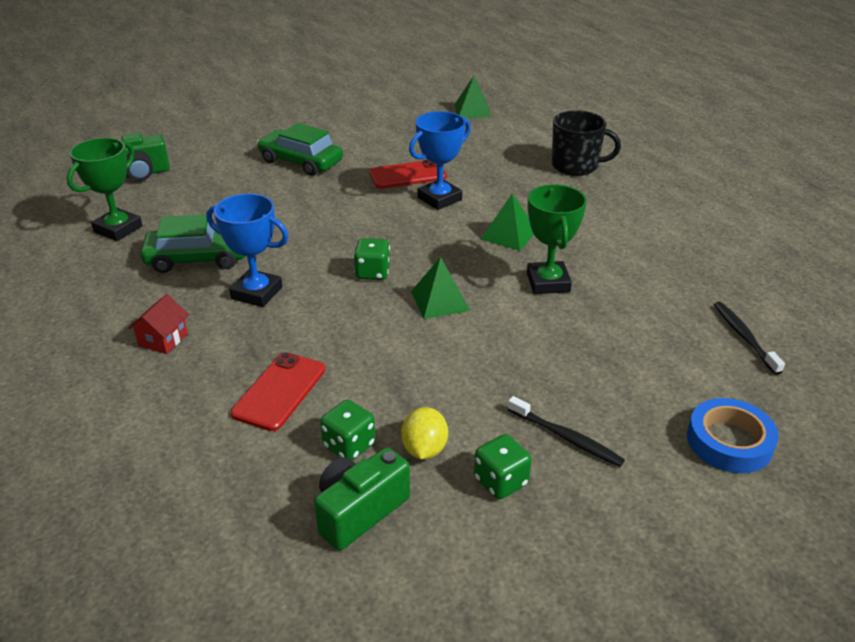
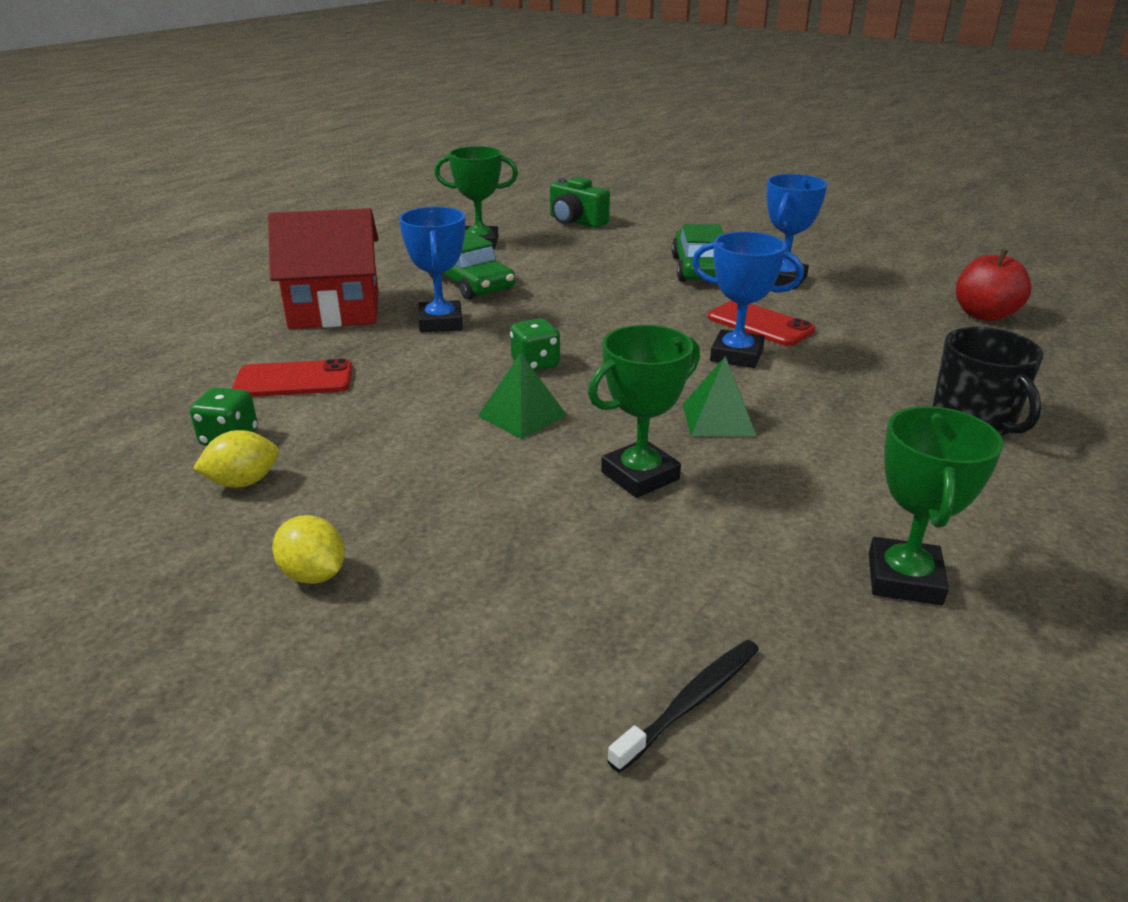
camera: 60 degrees right, 5 degrees down
(163, 339) = (335, 310): red house -> red house, size x2.33
(355, 142) = (783, 279): none -> blue trophy
(359, 511) = (131, 473): green camera -> none
(472, 110) = (984, 315): green pyramid -> red apple
(501, 481) = (208, 547): green dice -> none
(566, 437) = (314, 574): black toothbrush -> yellow lemon
(689, 244) = (904, 579): none -> green trophy
(729, 442) = (387, 740): blue tape -> none

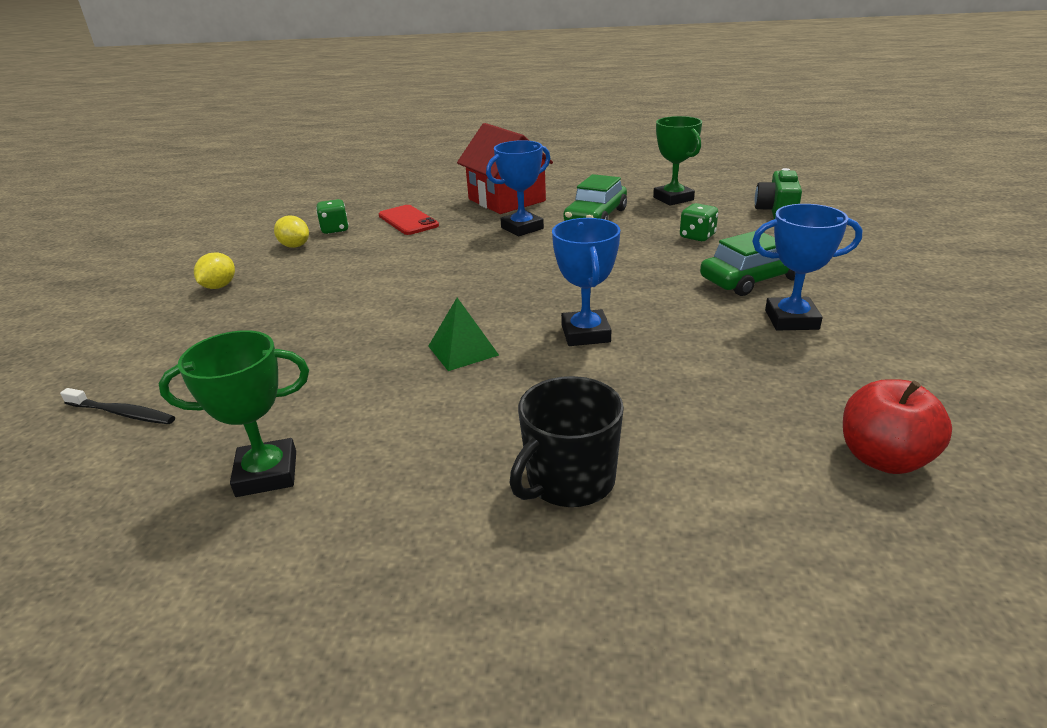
camera: 65 degrees right, 0 degrees up
(522, 415) = (414, 286): green pyramid -> none
(535, 364) = (491, 269): green dice -> green dice (697, 236)
(640, 476) = (360, 341): green trophy -> none
(760, 324) = (665, 330): red phone -> none

